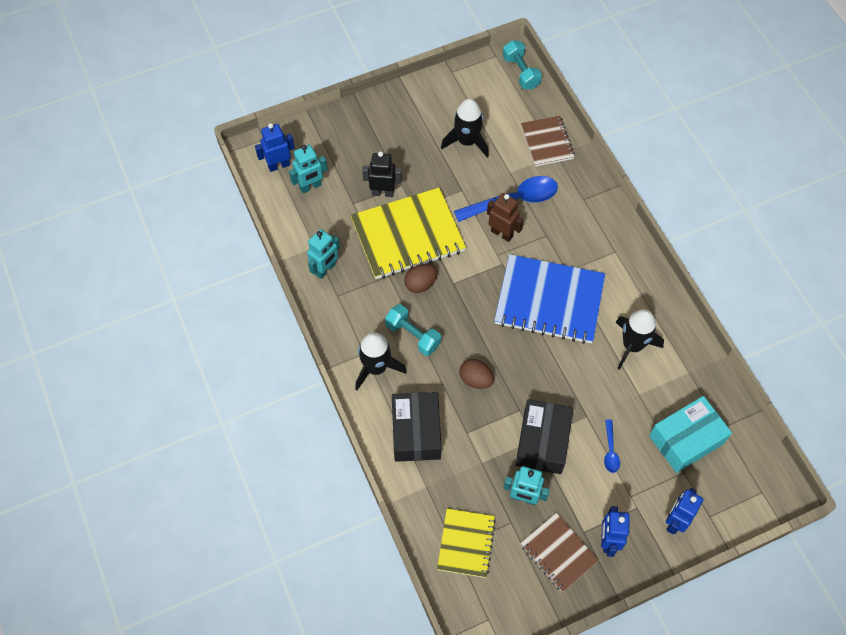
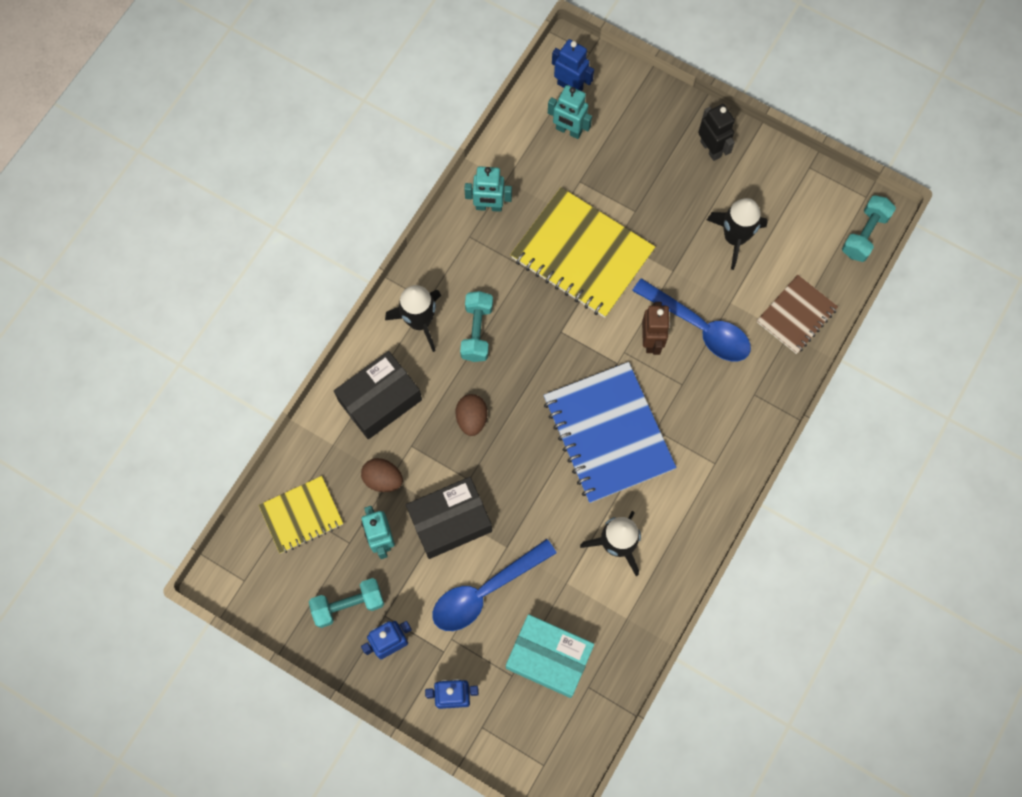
camera: 55 degrees right, 10 degrees up
(383, 192) = (612, 199): black robot -> black robot (711, 149)
(420, 284) = (537, 302): brown egg -> brown egg (383, 479)
(558, 553) = (348, 605): brown notebook -> turquoise dumbbell
(610, 450) = (485, 591): blue spoon -> blue spoon, size x2.13

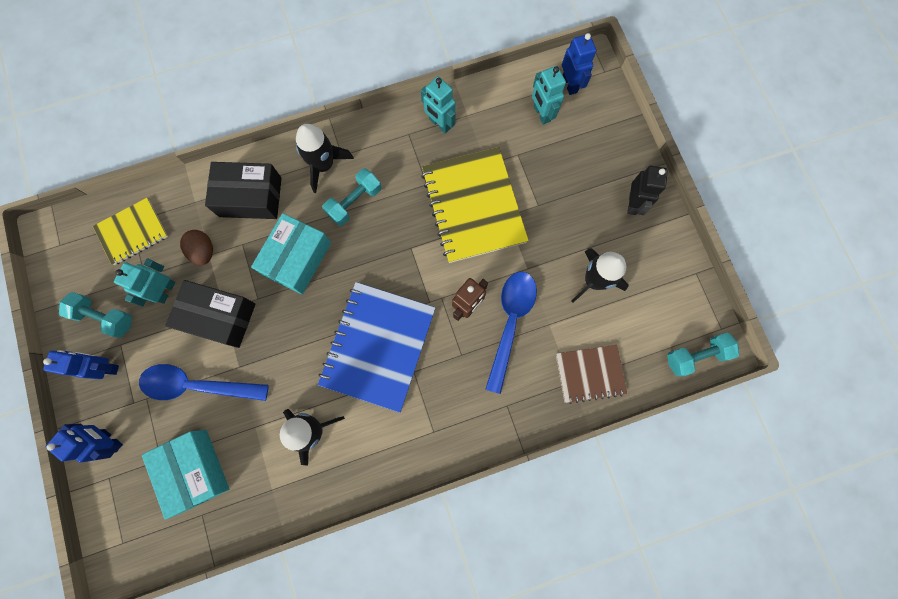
camera: 40 degrees right, 5 degrees up
(301, 515) = (132, 232): yellow notebook -> yellow notebook turned 45 degrees counterclockwise
(472, 419) = (297, 259): brown egg -> turquoise box
(698, 327) = (510, 323): blue spoon -> blue spoon turned 150 degrees counterclockwise

